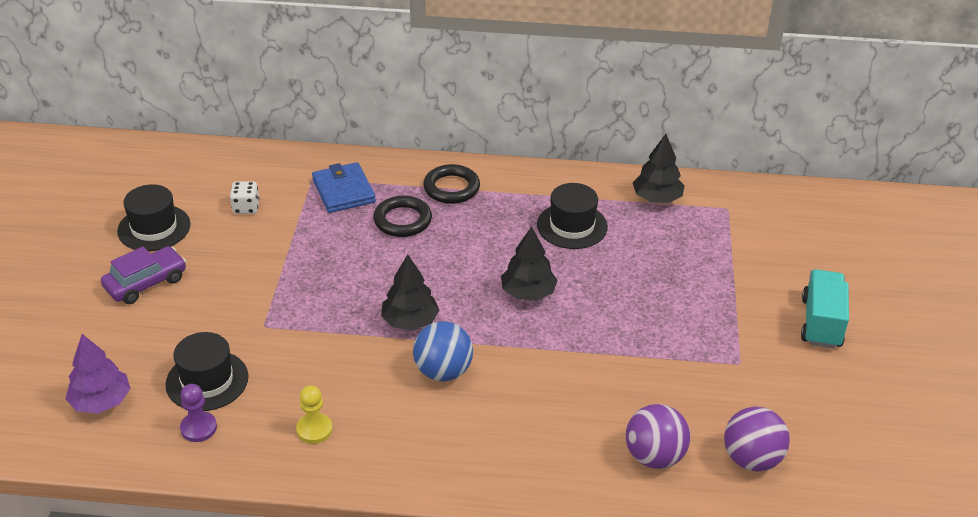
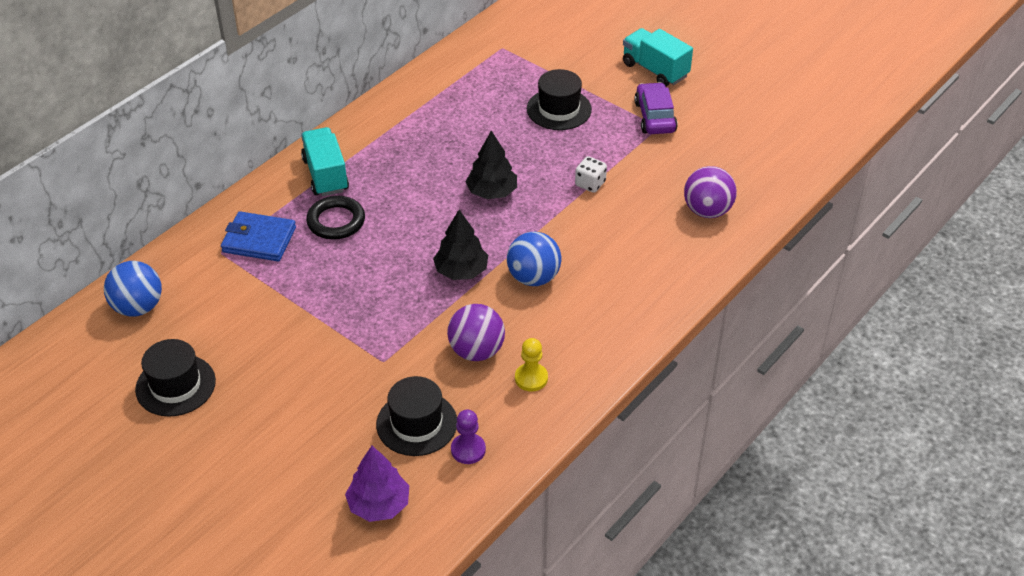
camera: 55 degrees left, 5 degrees up
(146, 283) = (249, 419): purple car -> purple car (655, 117)
(220, 169) = (138, 307): none -> blue ball
(246, 207) = (214, 311): white dice -> white dice (590, 184)
(451, 188) = (325, 175): black ring -> turquoise truck
(572, 226) = (441, 132): black hat -> black hat (559, 109)
(657, 198) = (455, 75): black tree -> none
(751, 459) = (746, 168): purple ball -> purple ball (476, 351)

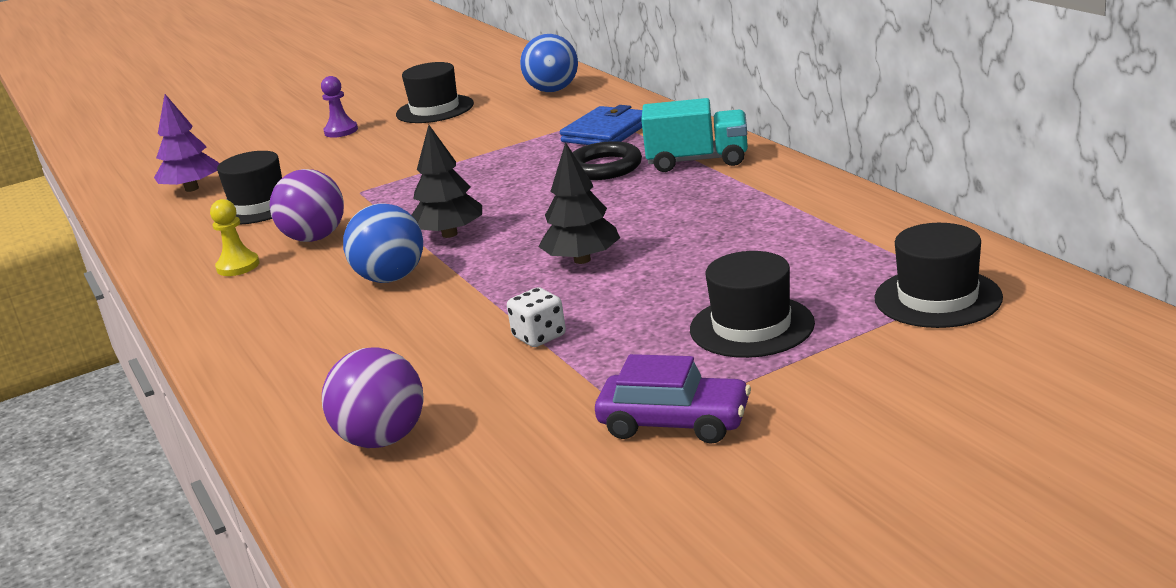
camera: 115 degrees right, 20 degrees down
(468, 450) = (193, 229): purple pawn -> purple pawn (341, 131)
(515, 55) = (937, 298): none -> black hat
(655, 70) = (832, 446): turquoise truck -> none

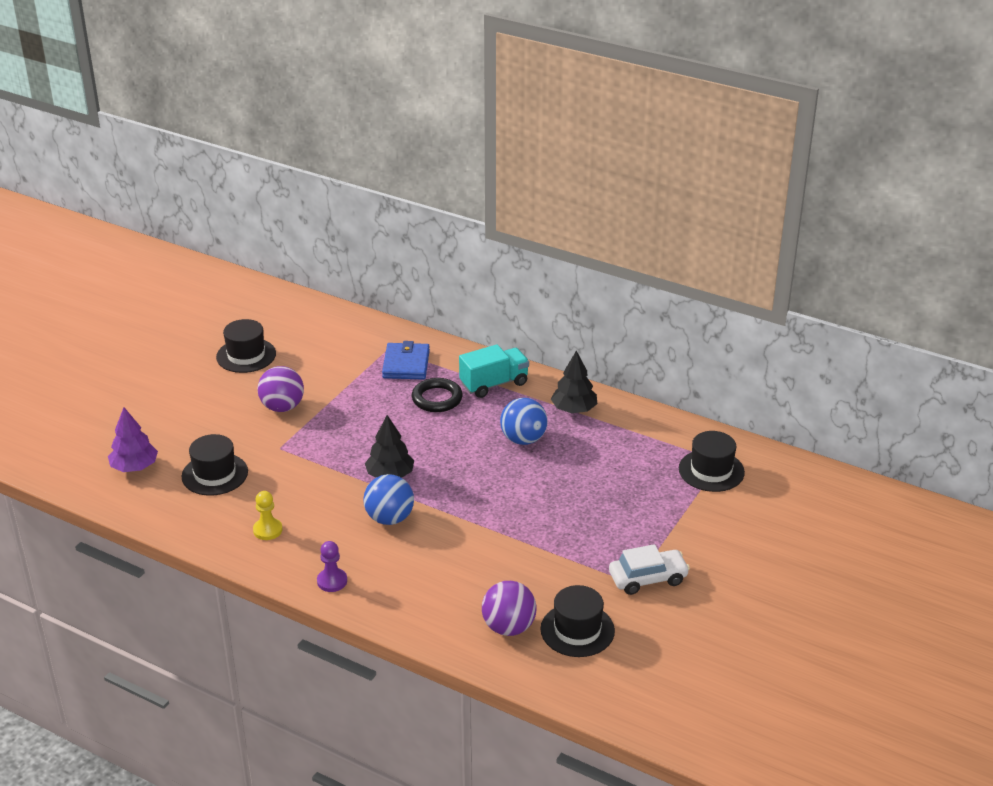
camera: 35 degrees left, 10 degrees up
(314, 238) = (296, 496): purple ball -> purple ball (282, 407)
(341, 131) = (191, 389): purple pawn -> purple pawn (332, 581)
(539, 336) = (527, 541): white dice -> none
(553, 90) = (322, 324): blue ball -> blue ball (523, 439)
(582, 260) = (497, 480): black tree -> black tree (574, 409)
(674, 423) = (648, 578): purple car -> white car
(751, 326) = (635, 509): black hat -> black hat (577, 630)

